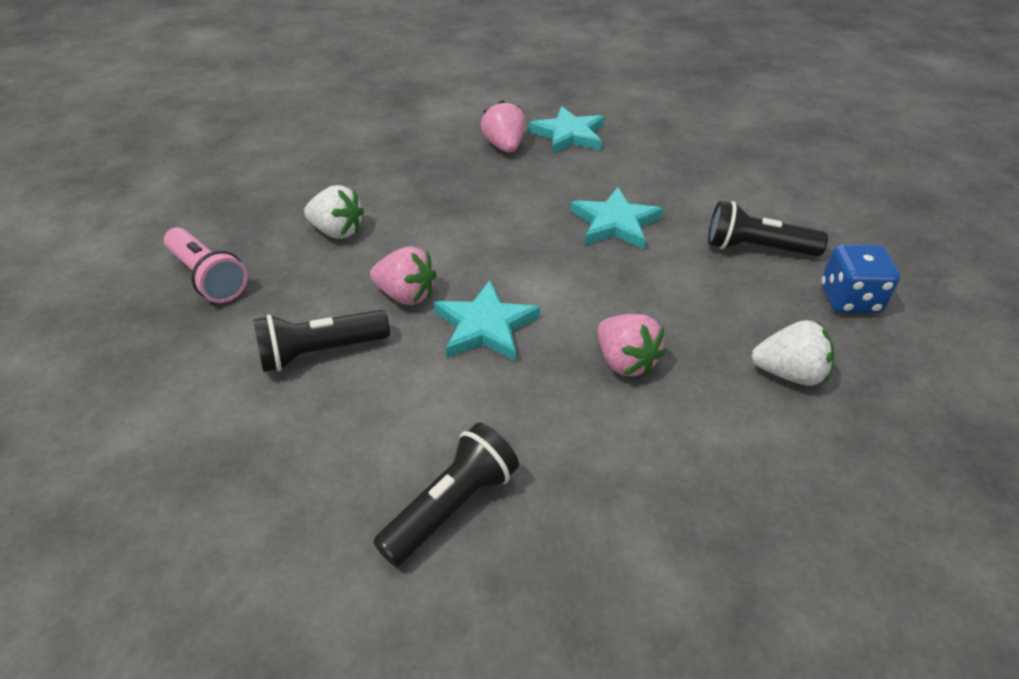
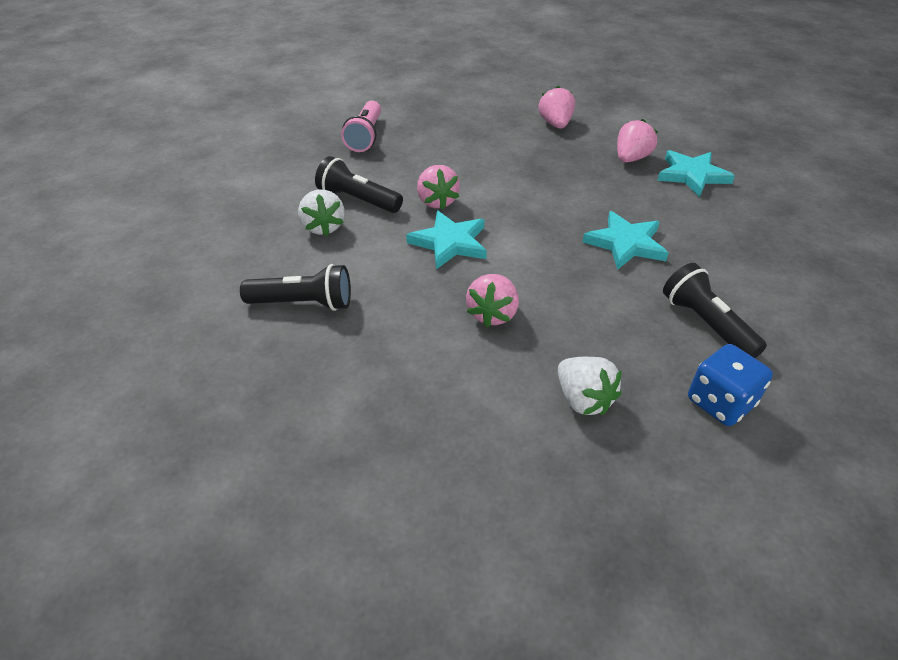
camera: 50 degrees right, 0 degrees up
(337, 231) = (455, 150): white strawberry -> white strawberry (323, 227)
(392, 150) = (555, 124): none -> pink strawberry

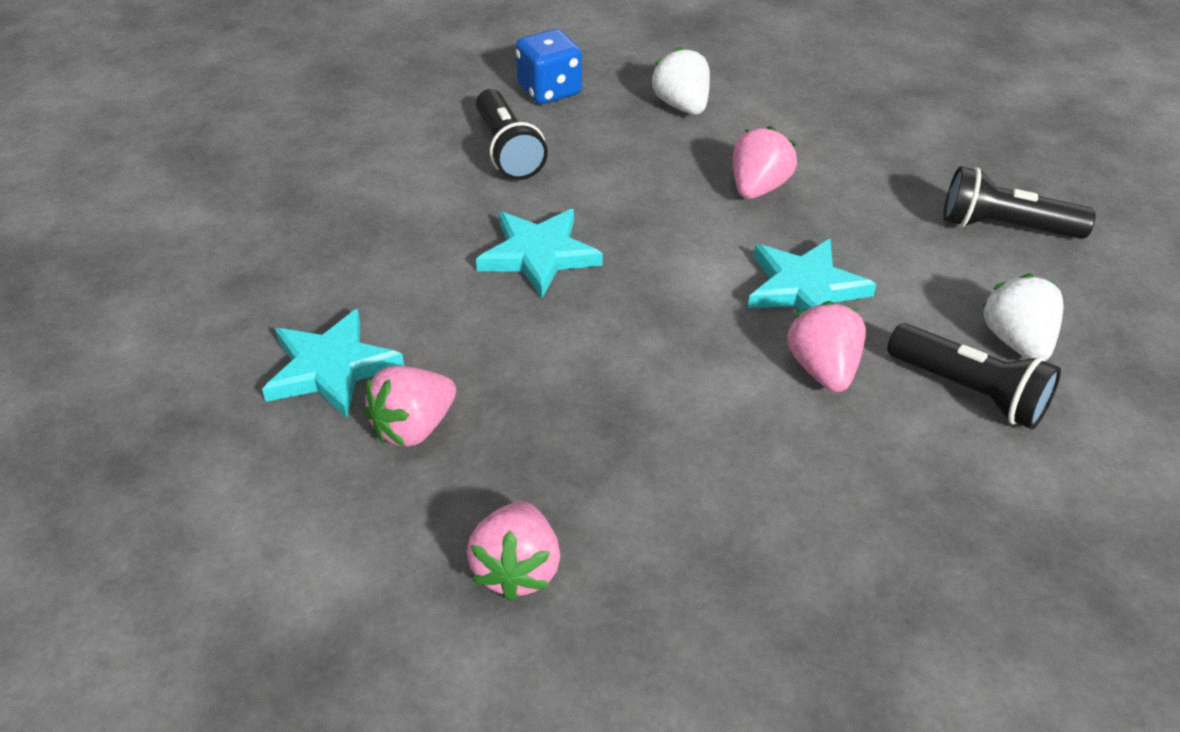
camera: 170 degrees left, 0 degrees up
(366, 136) = (994, 590): pink flashlight -> none

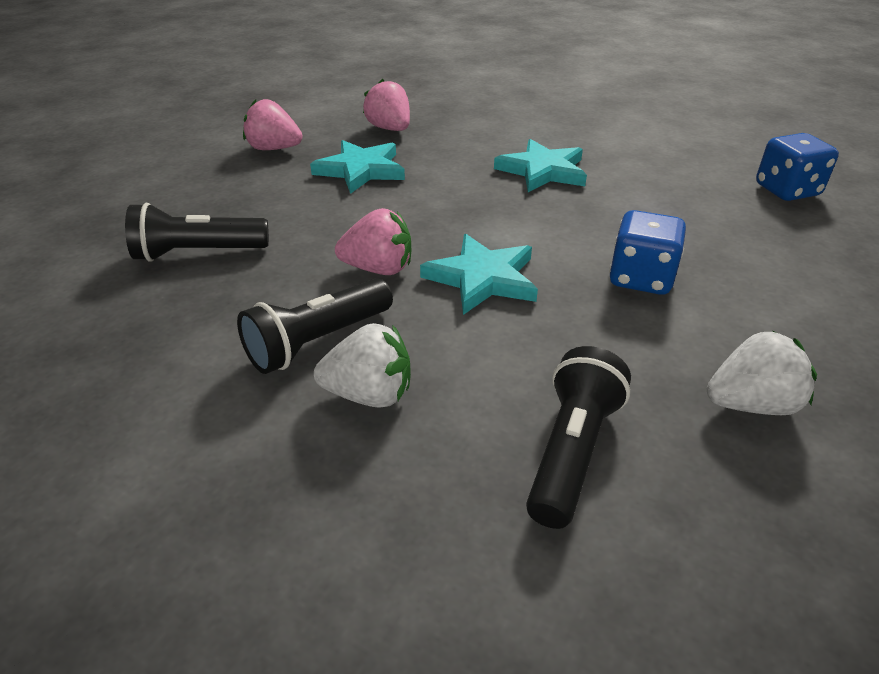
camera: 100 degrees right, 5 degrees down
(331, 368) = (445, 111): turquoise star -> turquoise star (360, 170)
(508, 150) = (681, 168): black flashlight -> black flashlight (198, 253)
(682, 106) = (787, 255): white strawberry -> white strawberry (751, 404)
(758, 188) = (640, 278): pink strawberry -> blue dice

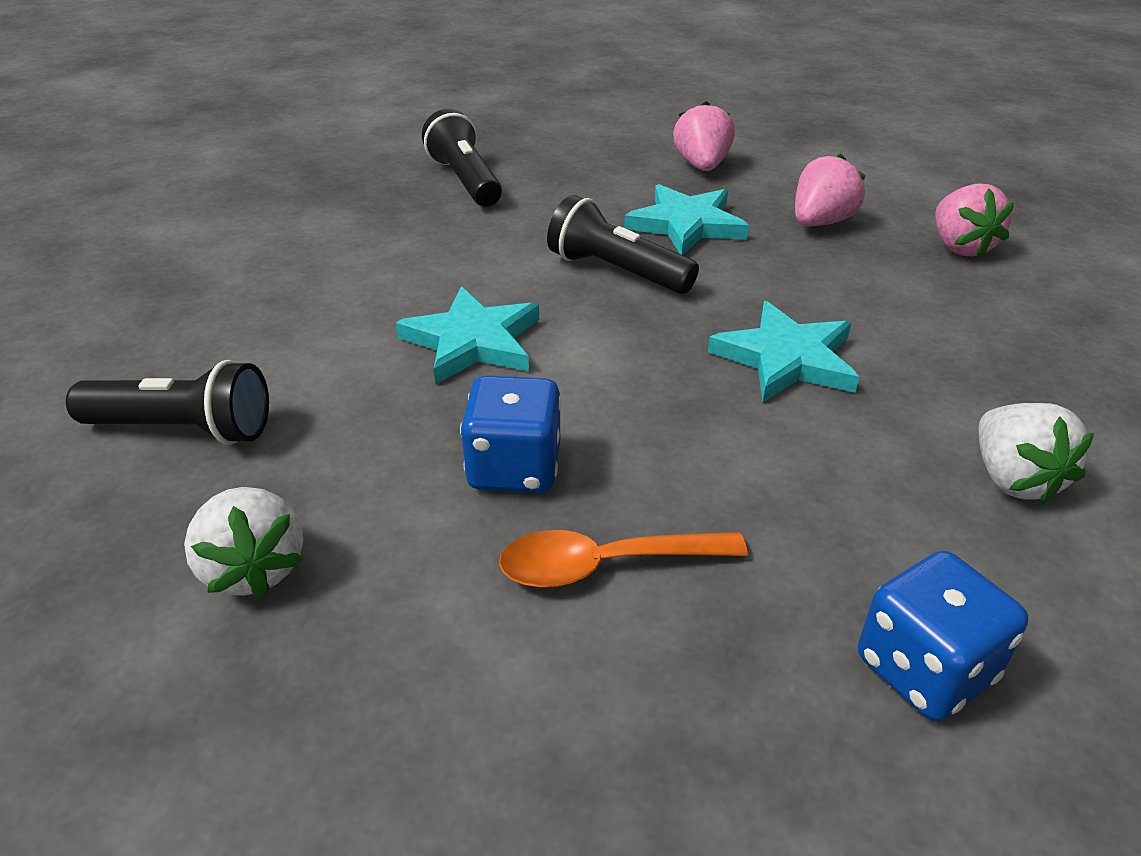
camera: 75 degrees right, 0 degrees up
(318, 341) = (338, 266): black flashlight -> black flashlight (616, 271)
(369, 394) = (265, 305): white strawberry -> white strawberry (1013, 479)
(378, 269) = (470, 274): pink strawberry -> pink strawberry (960, 247)
(730, 259) = (604, 565): none -> orange spoon

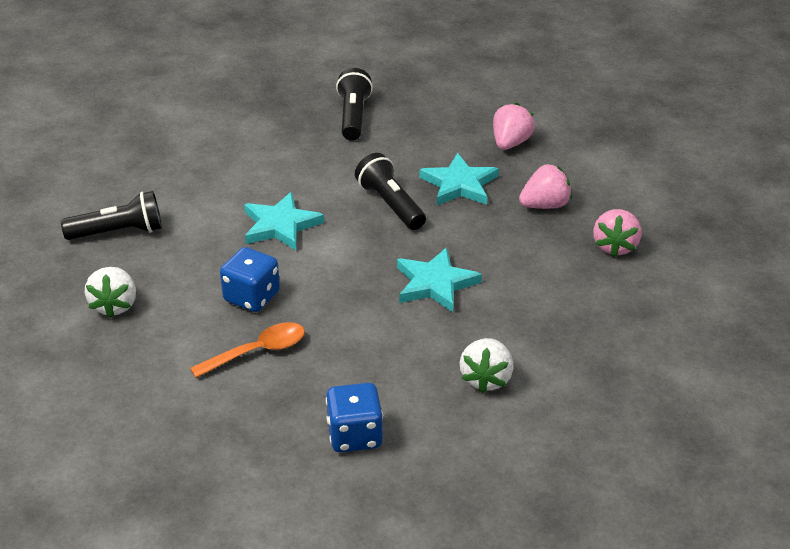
camera: 25 degrees right, 0 degrees up
(183, 429) = (118, 232): black flashlight -> black flashlight turned 45 degrees counterclockwise
(604, 565) = (257, 352): orange spoon -> orange spoon turned 135 degrees clockwise

